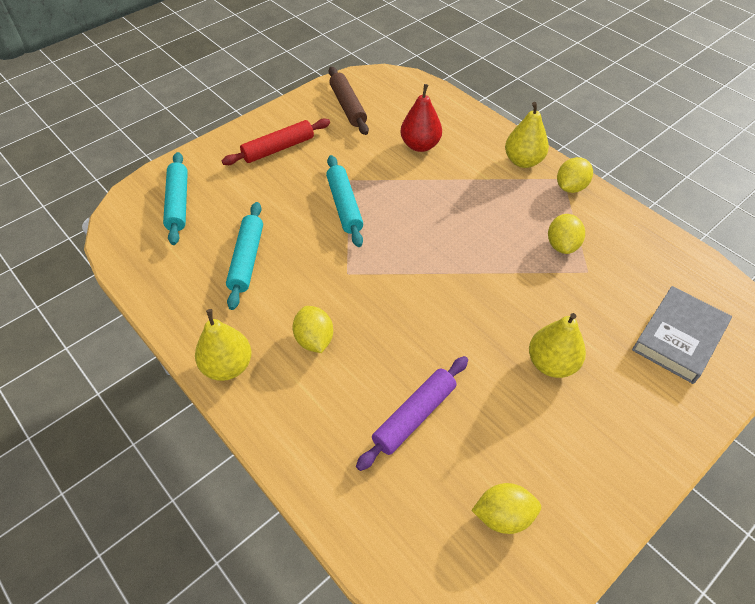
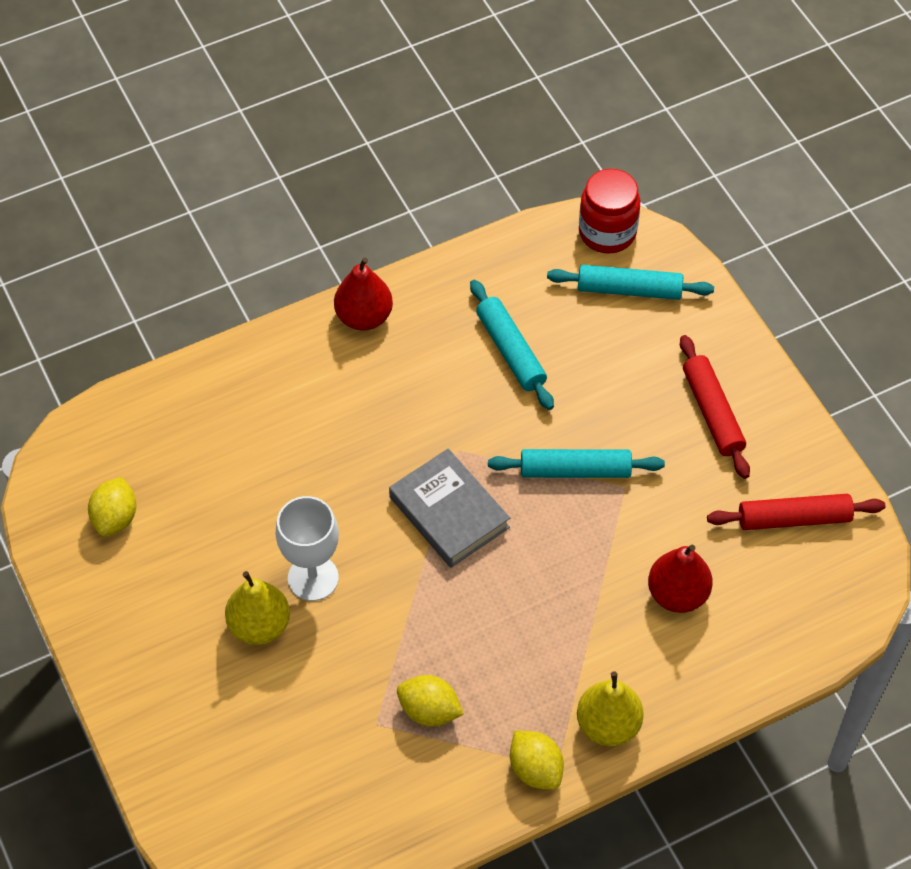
camera: 105 degrees right, 5 degrees up
(122, 223) = (607, 232): none -> red jar
(228, 366) = (364, 317): yellow pear -> red pear
(246, 259) = (511, 351): turquoise rolling pin -> turquoise rolling pin turned 45 degrees clockwise
(314, 339) = (371, 399): yellow lemon -> none
(348, 106) = (794, 519): brown rolling pin -> red rolling pin
(414, 416) = (245, 471): purple rolling pin -> none
(494, 338) = (313, 578): none -> white goblet
(679, 338) = (244, 783): grey book -> grey book (449, 512)

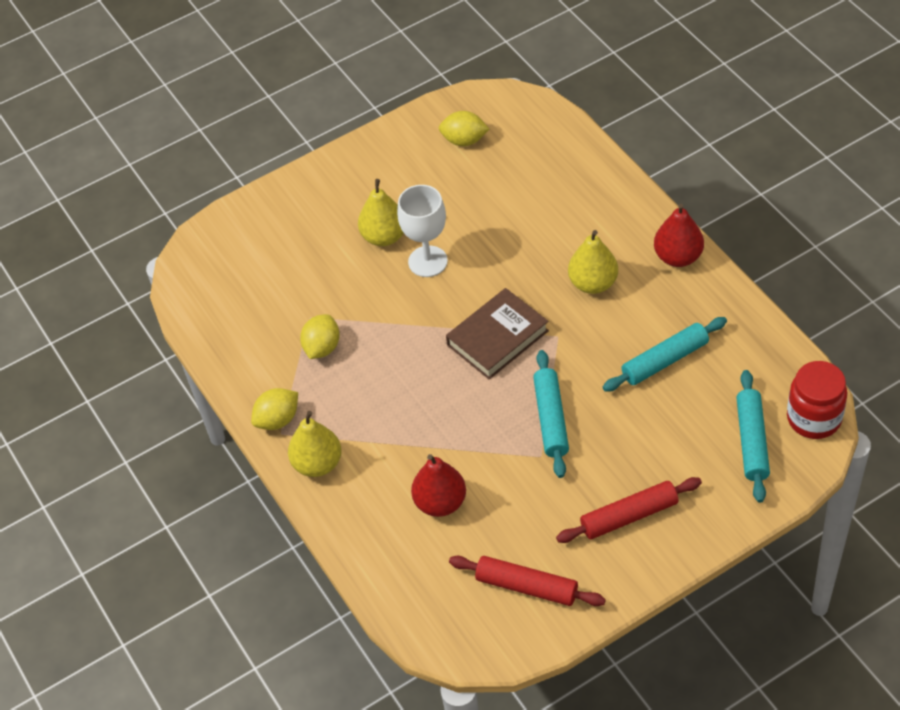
camera: 90 degrees right, 5 degrees down
(386, 405) = (593, 283): none -> yellow pear
(449, 512) = (497, 338): grey book -> brown book
(794, 519) = (526, 587): red rolling pin -> red rolling pin turned 60 degrees counterclockwise

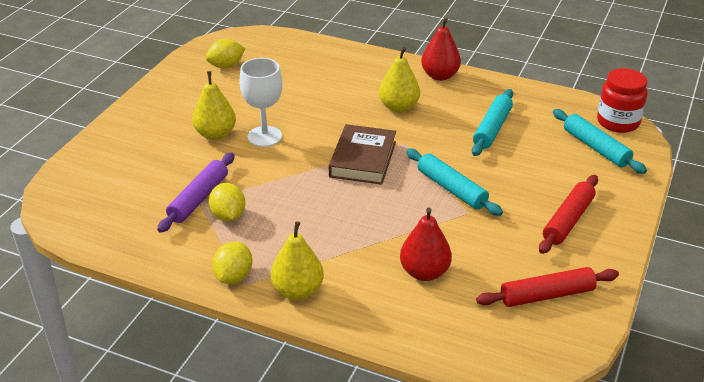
camera: 40 degrees left, 15 degrees down
(311, 313) = (198, 198): none -> purple rolling pin

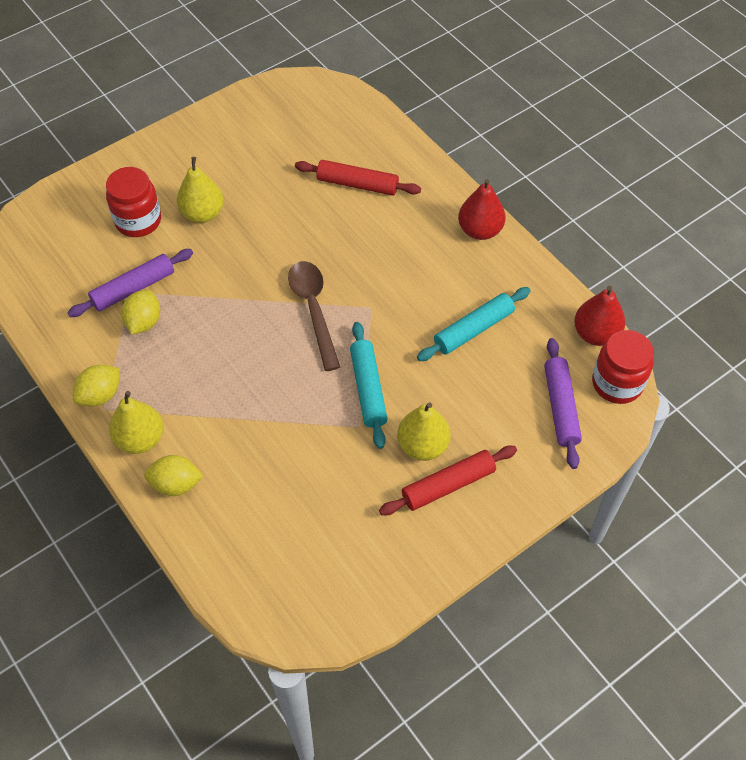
camera: 30 degrees right, 20 degrees up
(163, 156) = (138, 221): none -> red jar
(226, 66) = (276, 123): yellow lemon -> yellow lemon (176, 484)
(264, 136) = (245, 237): white goblet -> none
(362, 159) = (313, 310): brown book -> brown spoon
(398, 107) = (402, 256): yellow pear -> yellow pear (422, 446)
(424, 272) = (263, 476): red pear -> red pear (595, 334)
(547, 295) = (351, 561): red rolling pin -> red rolling pin (357, 184)
(596, 148) = (560, 407): turquoise rolling pin -> purple rolling pin

